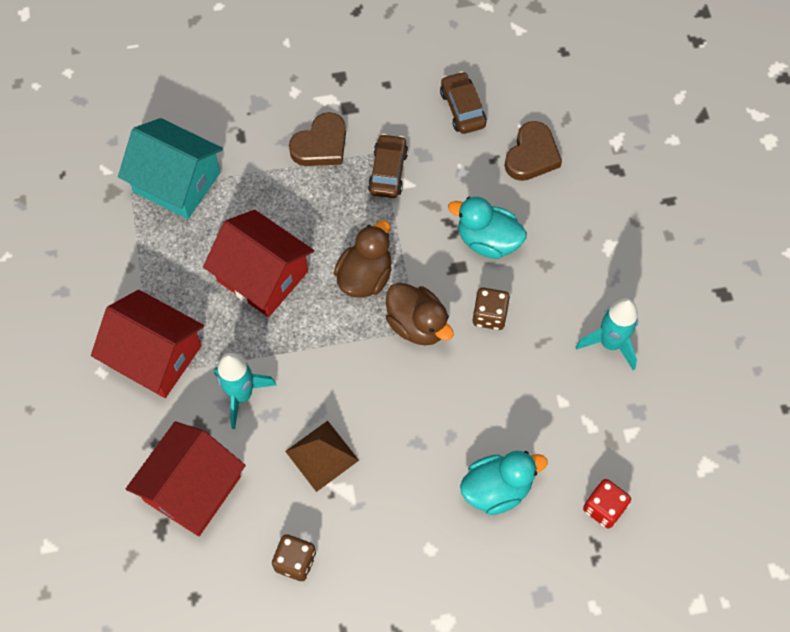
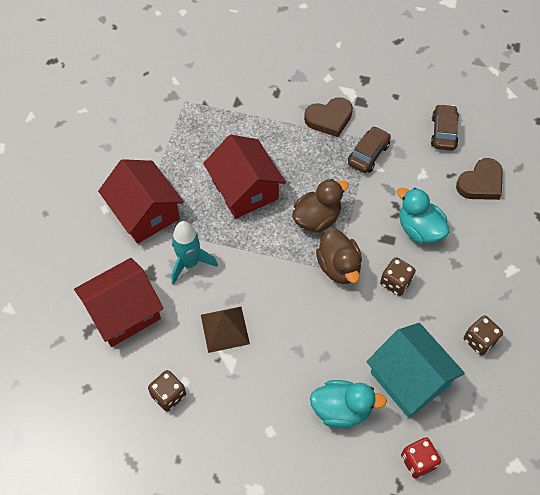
camera: 25 degrees right, 5 degrees down
(177, 182) = (218, 106): turquoise house -> turquoise house (409, 379)
(610, 343) = (479, 340): turquoise rocket -> brown dice

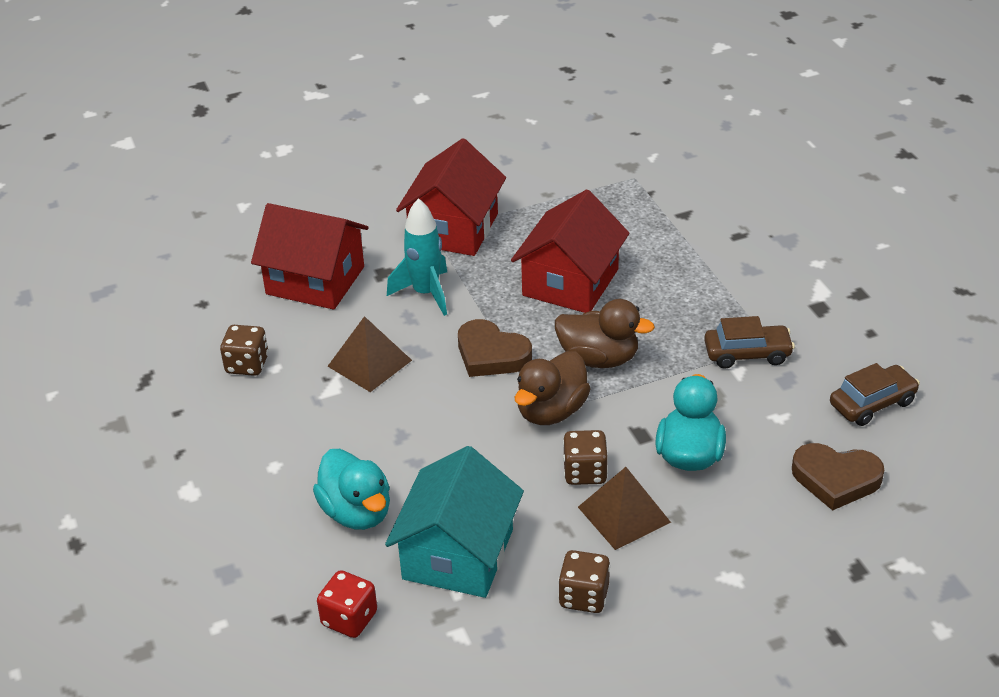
camera: 55 degrees right, 20 degrees down
(329, 119) = (757, 295): brown heart -> brown heart (491, 354)
(437, 285) = (624, 514): none -> brown pyramid

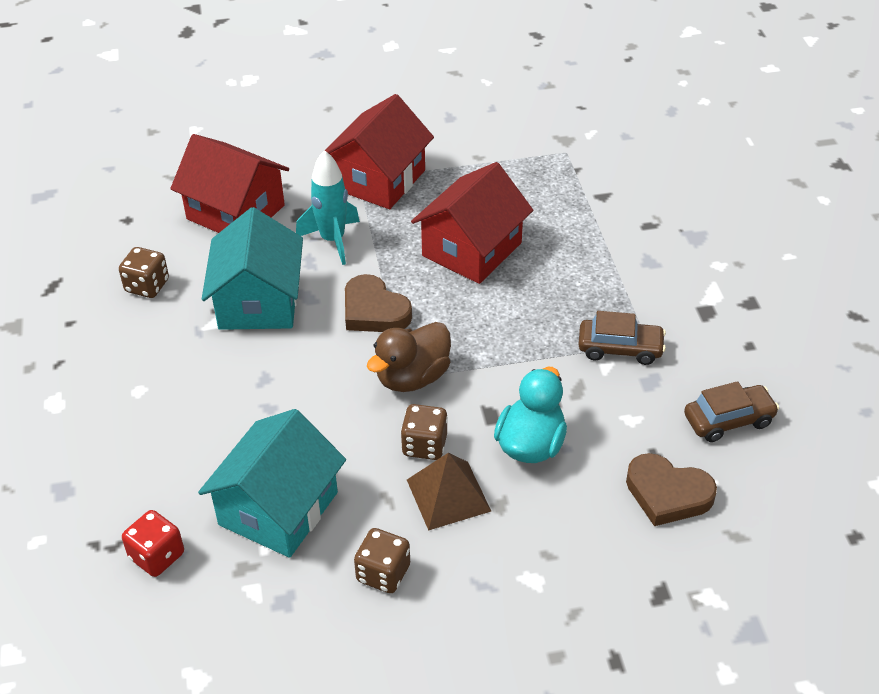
camera: 10 degrees right, 5 degrees up
(357, 512) = (198, 449): turquoise duck -> none
(369, 363) = (258, 301): brown pyramid -> turquoise house
(599, 358) = (474, 331): brown duck -> none

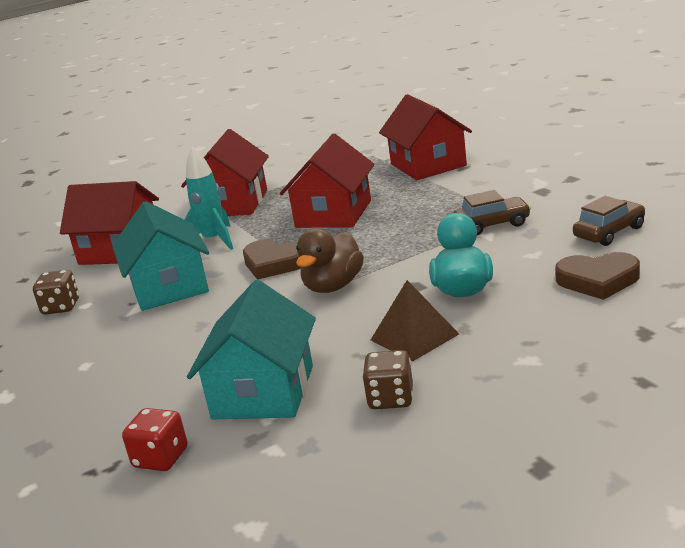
camera: 15 degrees left, 20 degrees down
(424, 445) = (371, 317): brown dice -> none
(615, 202) = (428, 165): none -> red house

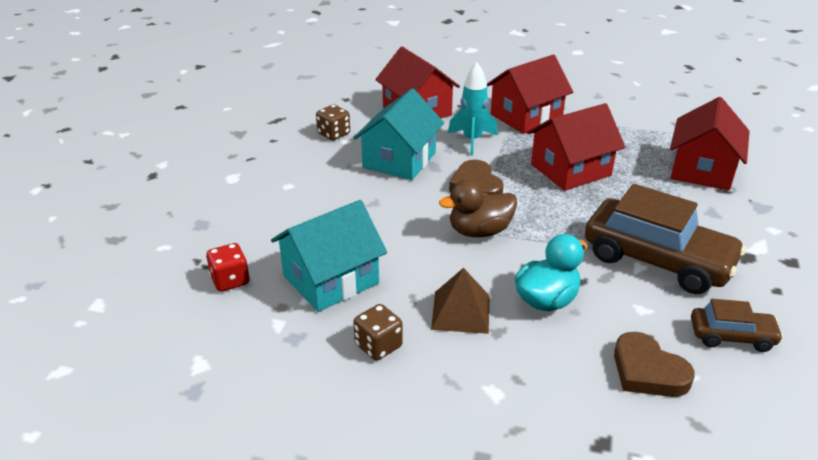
camera: 40 degrees right, 10 degrees up
(492, 225) = (657, 260): brown car -> brown car, size x1.98

